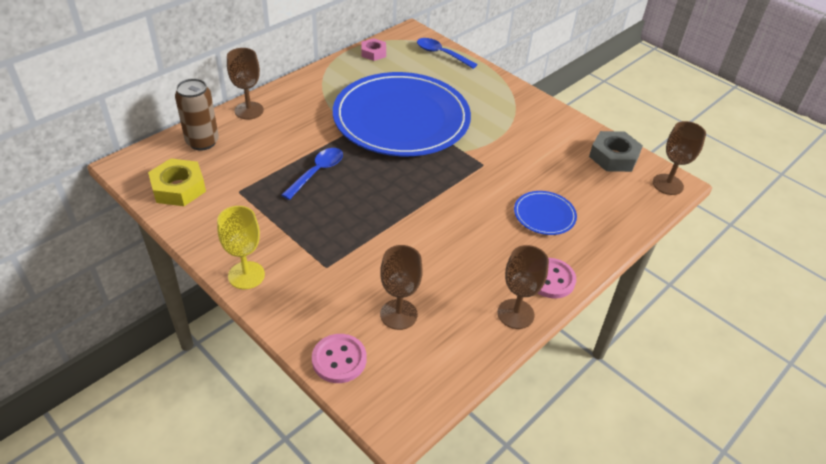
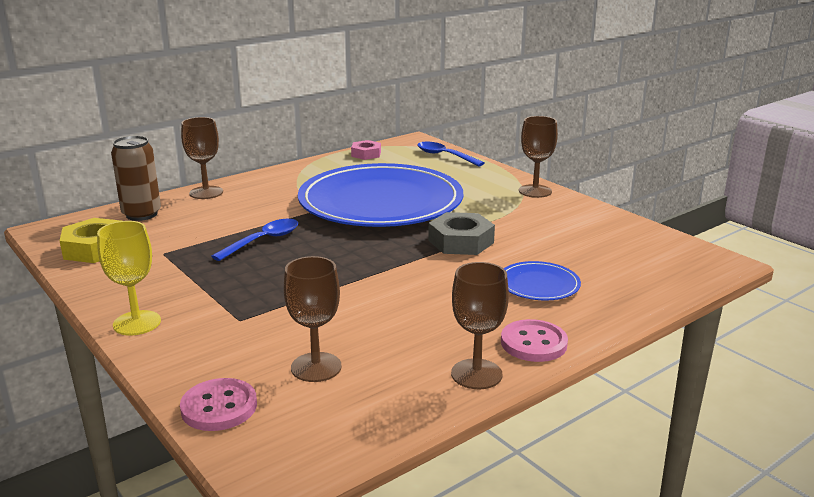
camera: 10 degrees right, 20 degrees down
(613, 157) = (641, 238): grey nut -> grey nut (461, 242)
(667, 184) = (711, 263): brown goblet -> brown goblet (535, 191)

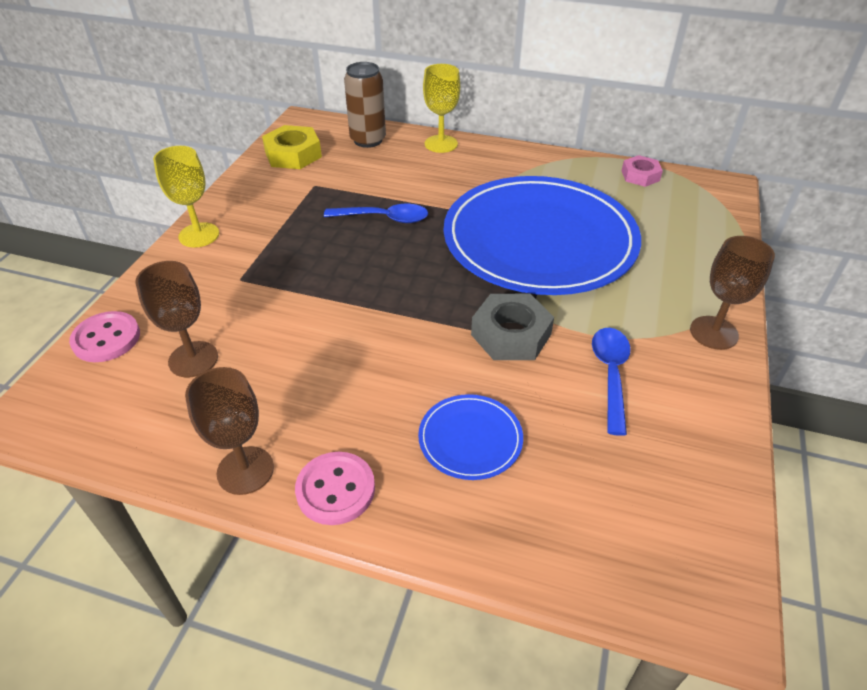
camera: 55 degrees right, 20 degrees up
(206, 192) = (441, 144): brown goblet -> yellow goblet
(444, 156) = (713, 224): blue spoon -> blue spoon (610, 375)

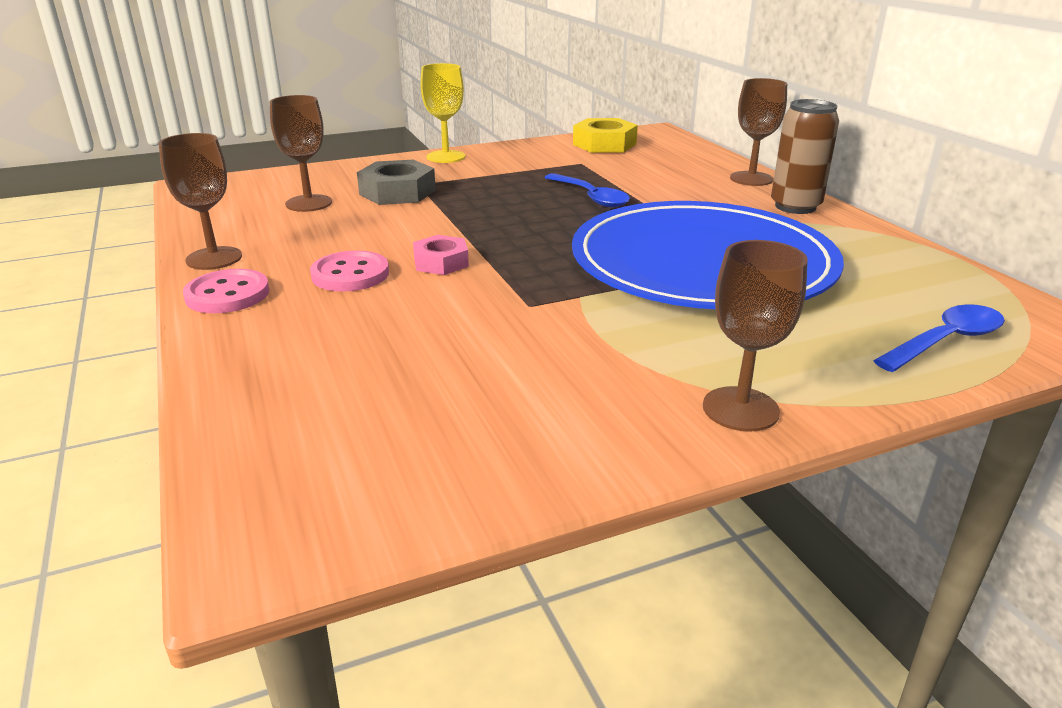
camera: 50 degrees right, 15 degrees down
(106, 338) = (294, 176): pink button -> pink button (350, 274)
(368, 140) = (686, 156): brown can -> brown can (795, 207)
(441, 144) = (751, 179): yellow goblet -> brown goblet
(470, 439) = (354, 326): blue plate -> none
(511, 334) = (527, 297): grey nut -> grey nut (397, 192)
(610, 375) = (551, 366): blue spoon -> blue spoon (945, 341)
(640, 176) = (948, 275): pink nut -> pink nut (441, 262)

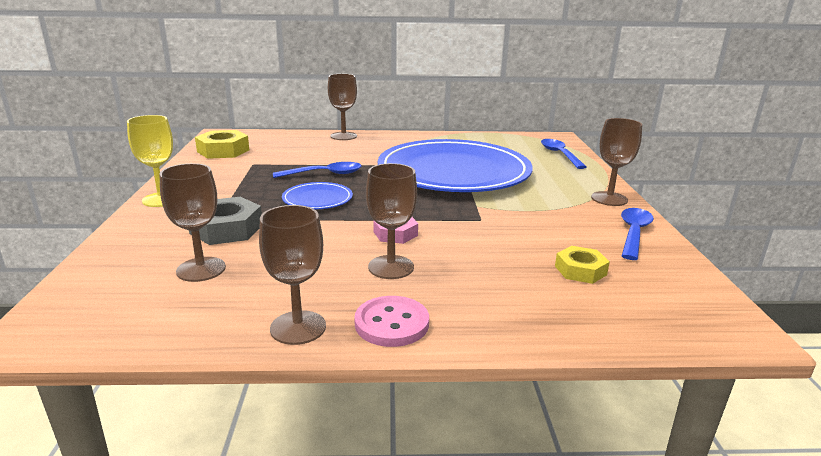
camera: 70 degrees left, 5 degrees down
(350, 274) = (391, 267): pink button -> brown goblet
(401, 394) = (580, 270): none -> yellow nut
(508, 209) = (317, 199): none -> blue plate
(583, 440) = (633, 233): none -> blue spoon
(795, 207) = (396, 139): brown can -> none

